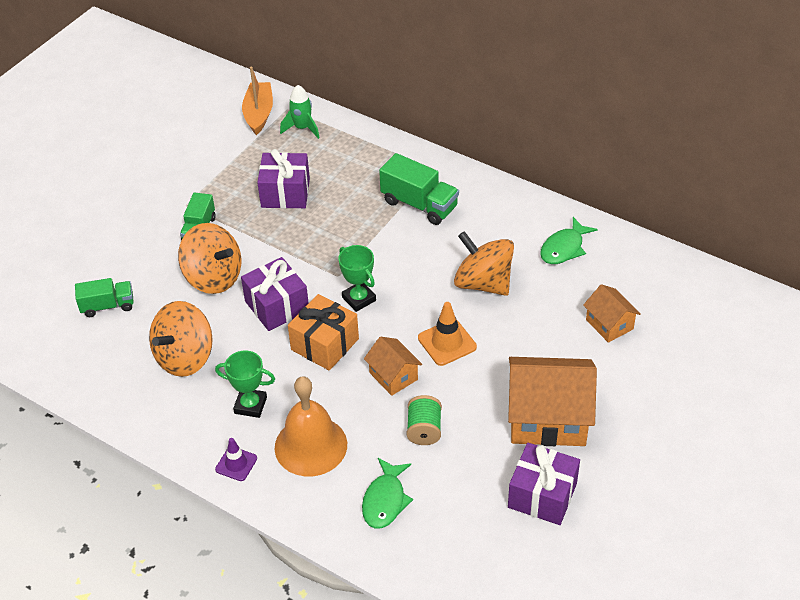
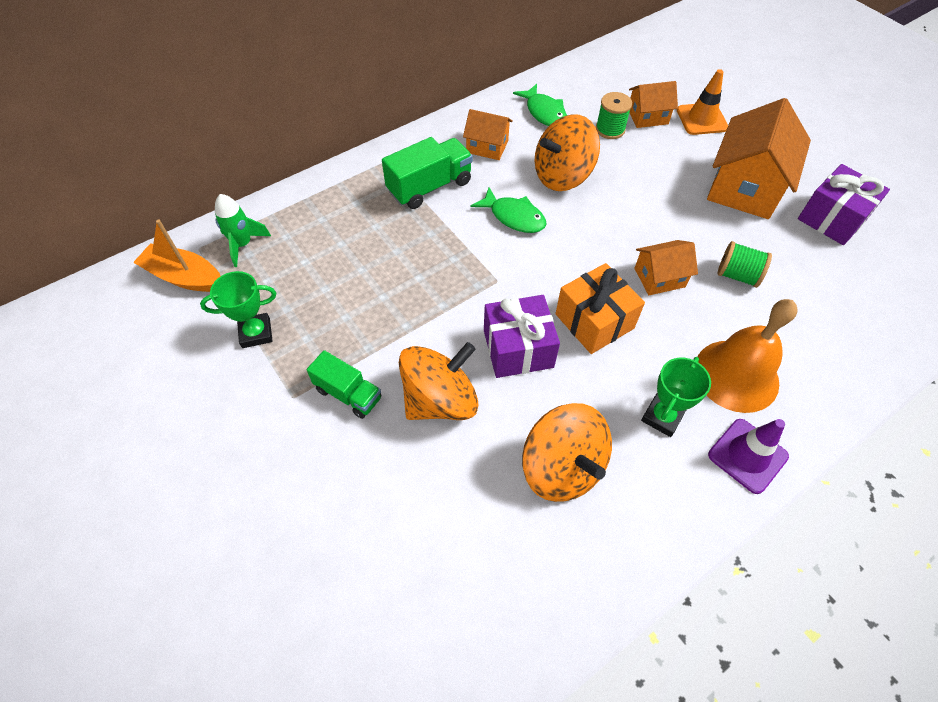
camera: 70 degrees left, 10 degrees up
(107, 306) = (430, 541): green truck -> none
(236, 464) = (747, 455): purple traffic cone -> purple traffic cone, size x1.50
(285, 193) = (340, 290): purple gift -> none
(359, 299) = (540, 273): green trophy -> green trophy (256, 333)
(385, 500) = (821, 332): green fish -> green fish (514, 217)
(447, 342) = (629, 224): orange traffic cone -> orange traffic cone (701, 119)
(491, 224) = (487, 146): none -> orange house
(570, 300) = (610, 129): none -> green spool

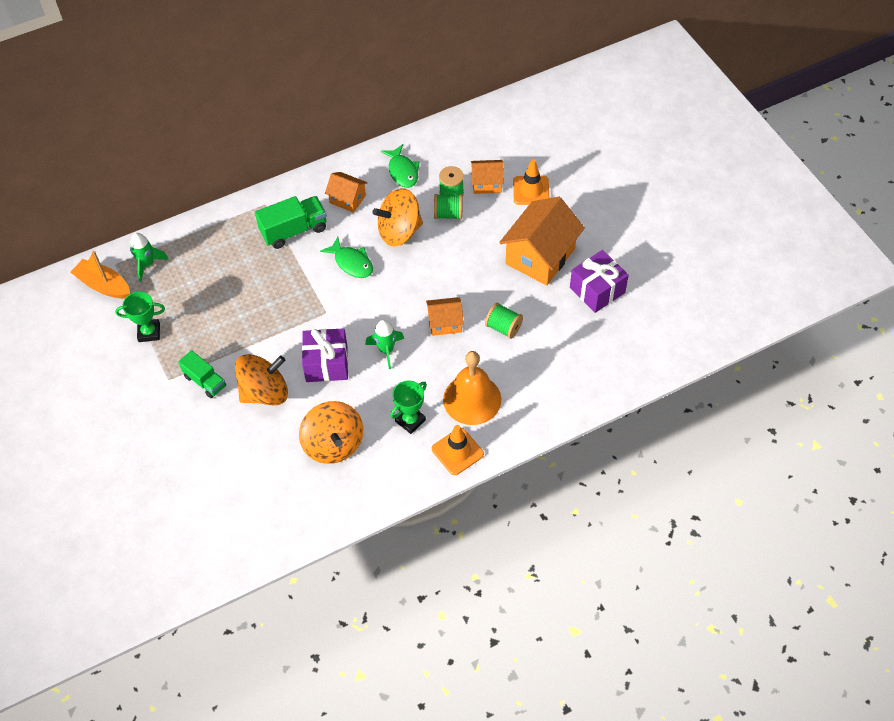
camera: 10 degrees right, 0 degrees up
(594, 321) = (386, 350): orange gift -> green rocket
(615, 152) = (448, 214): none -> green spool
(747, 455) = (457, 451): purple traffic cone -> orange traffic cone

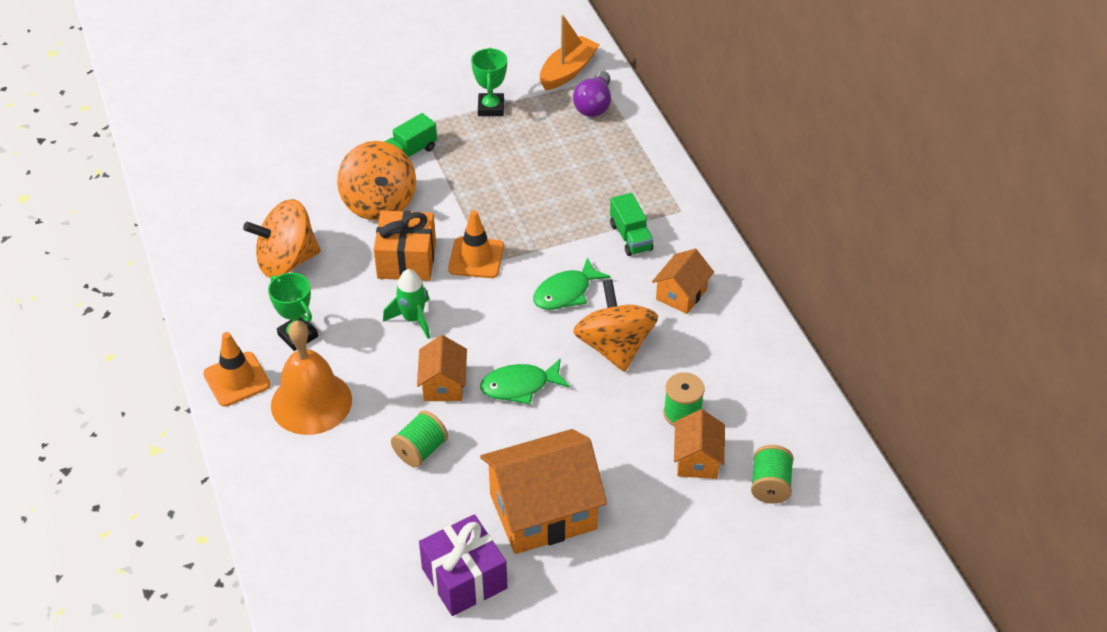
camera: 95 degrees right, 10 degrees down
(147, 264) = (594, 105): green rocket -> purple light bulb
(294, 230) = (630, 237): green truck -> green truck, size x0.66
(326, 364) = (406, 260): purple gift -> orange gift
(402, 171) = (730, 359): green fish -> green fish (520, 386)
(448, 214) = (640, 406): green spool -> green spool (770, 485)
(531, 190) = (678, 516): orange traffic cone -> orange traffic cone (476, 258)
(540, 256) = (543, 511): orange house -> orange house turned 60 degrees counterclockwise

